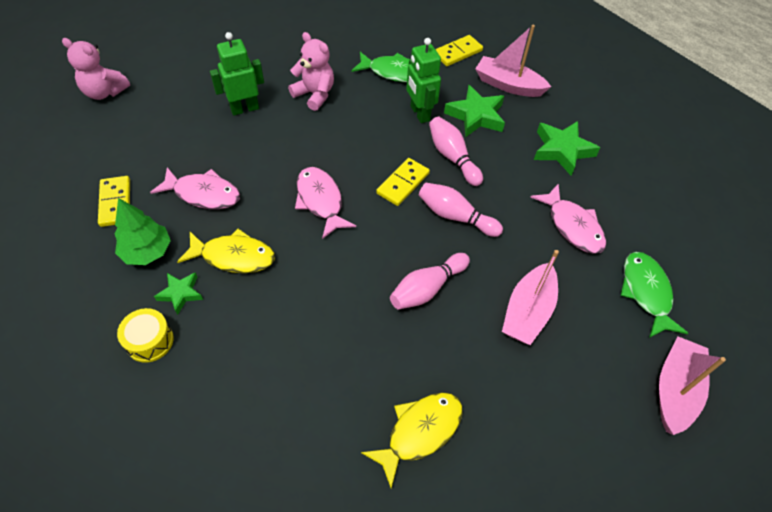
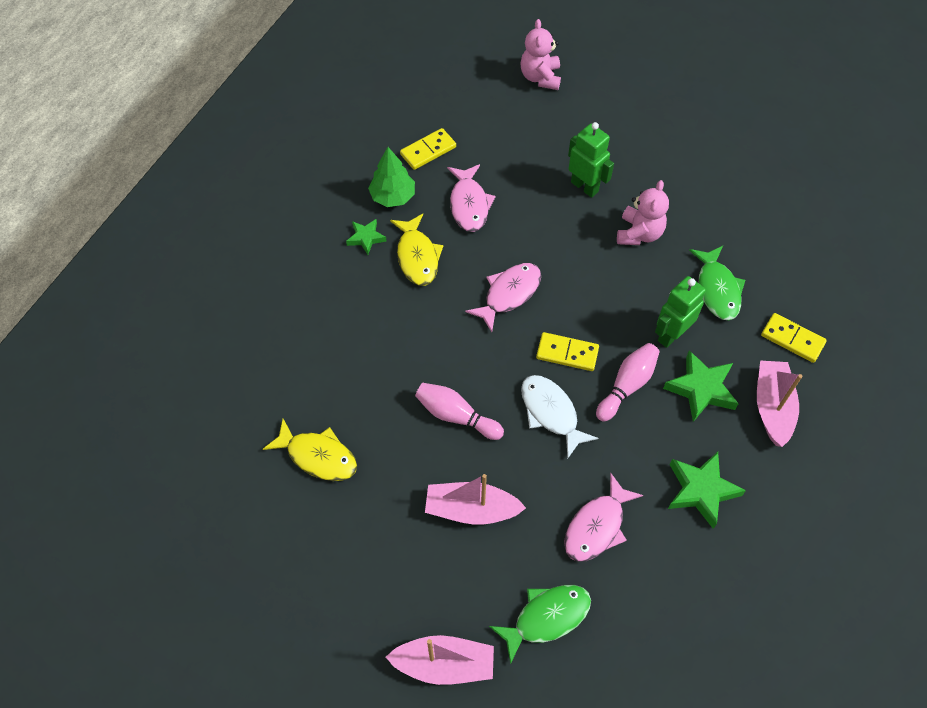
camera: 70 degrees right, 5 degrees up
(150, 341) = (317, 239): yellow drum -> none
(455, 216) = (551, 413): pink bowling pin -> white fish

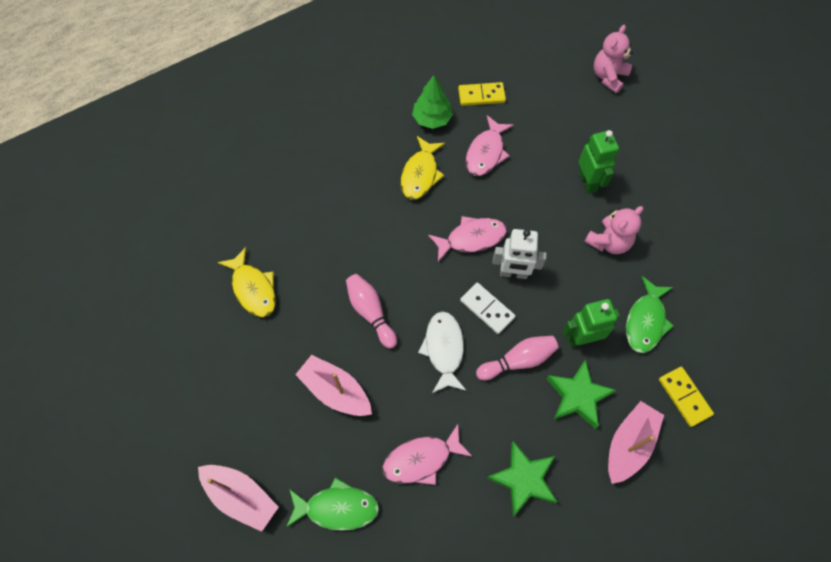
camera: 30 degrees right, 5 degrees up
(366, 238) = (392, 141): green star -> none
(567, 353) = (487, 309): yellow domino -> white domino
(570, 307) = (513, 273): none -> white robot

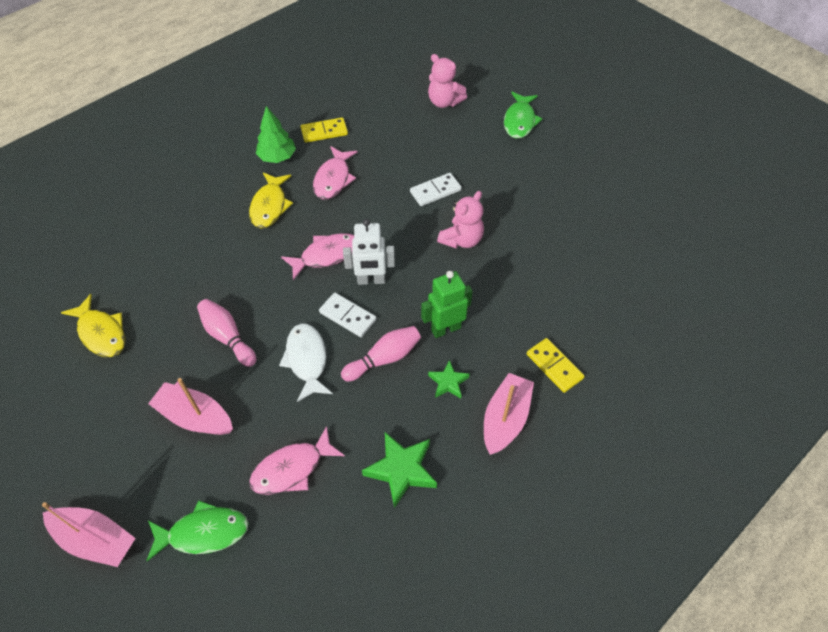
camera: 10 degrees left, 10 degrees down
(578, 396) = (448, 382): green star -> green star, size x0.59
(588, 182) = (435, 191): green robot -> white domino
(608, 77) = (444, 102): pink teddy bear -> pink teddy bear turned 75 degrees counterclockwise
(645, 321) = (507, 304): green fish -> green fish (520, 121)

